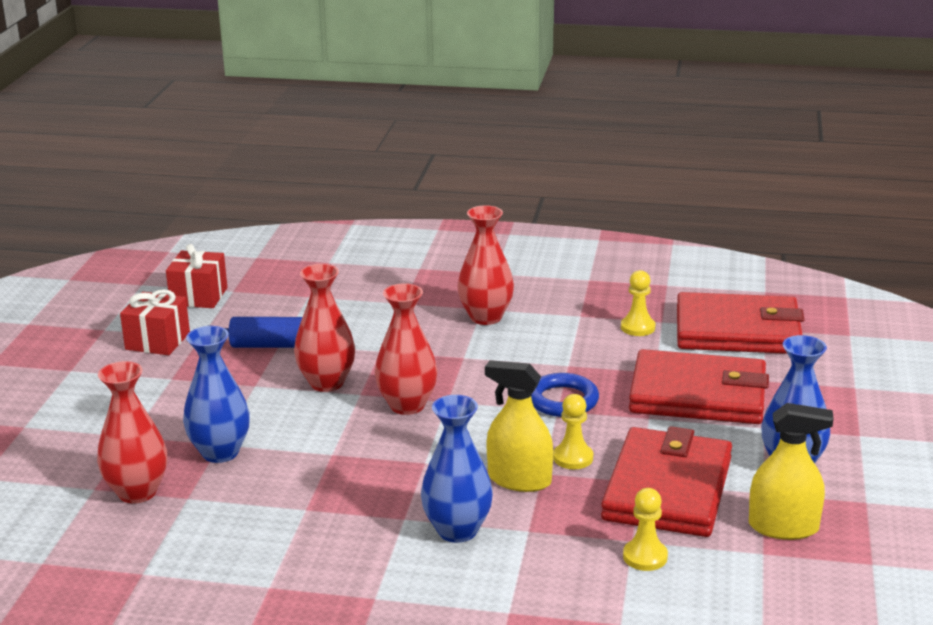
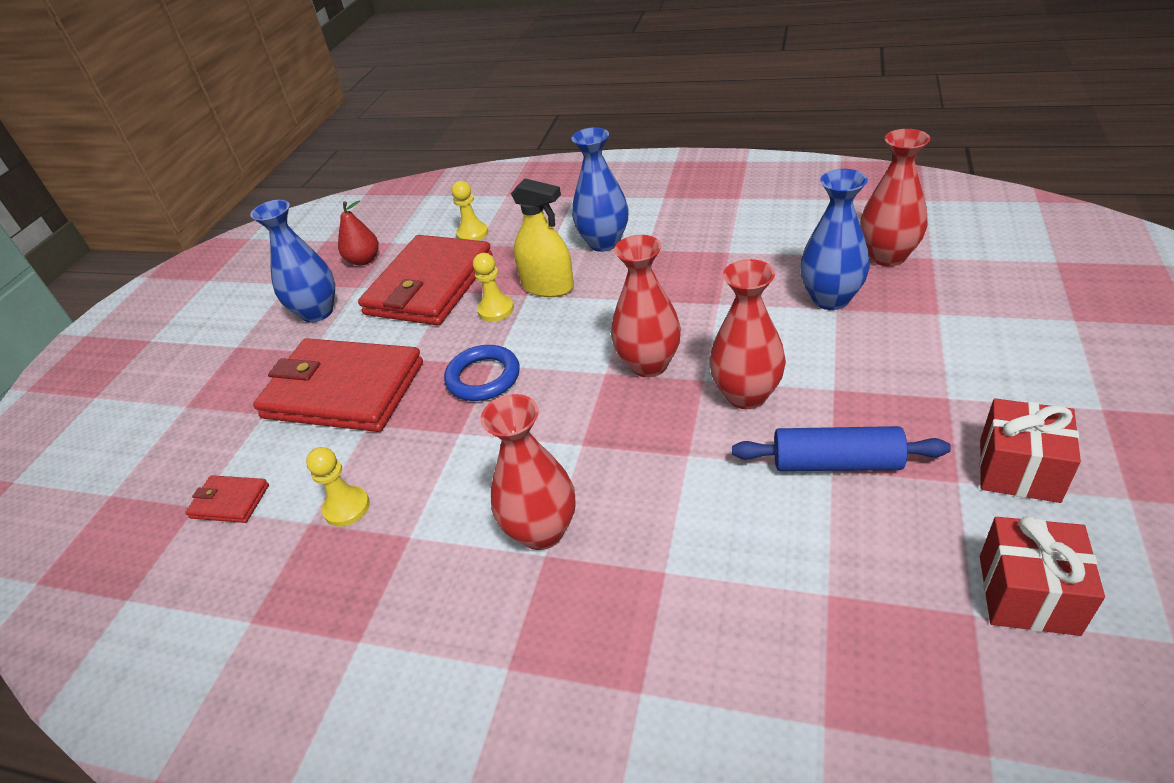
camera: 170 degrees left, 15 degrees up
(738, 331) = (230, 501): red wallet -> red wallet, size x0.42
(783, 527) = (364, 260): yellow spray bottle -> red pear

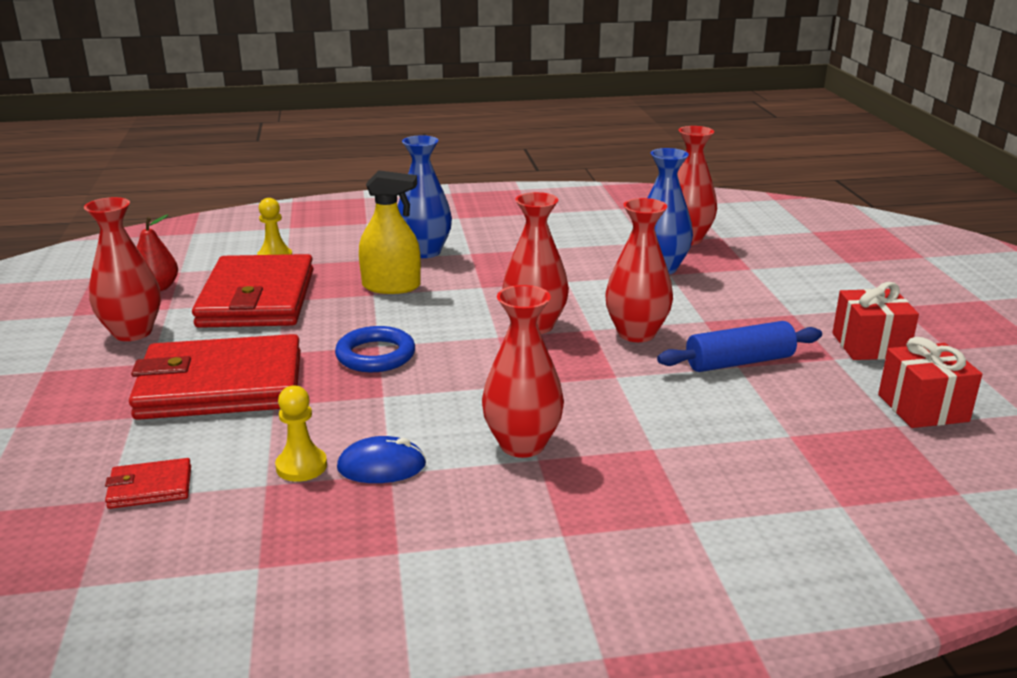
camera: 30 degrees left, 15 degrees down
(317, 312) = (132, 332): blue vase -> red vase
(407, 526) = (381, 466): none -> blue mouse
(496, 310) = (349, 308): yellow pawn -> none

